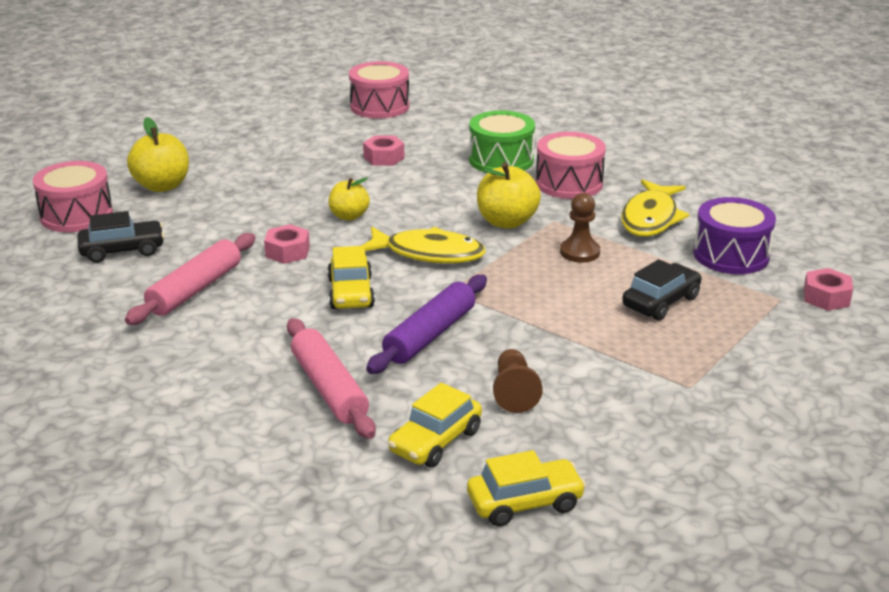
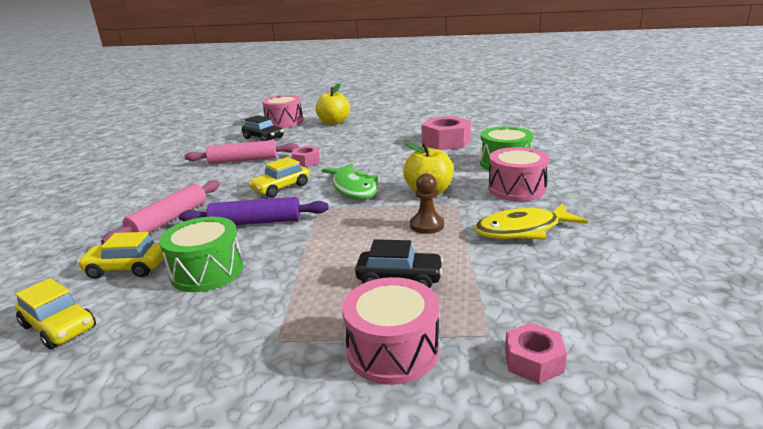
camera: 55 degrees right, 5 degrees down
(349, 216) = (366, 158): yellow apple -> none
(379, 106) = (501, 121): pink drum -> pink drum (392, 350)
(384, 157) = (446, 142): pink nut -> pink nut, size x1.77
(428, 253) = (353, 188): yellow fish -> green fish
(514, 392) = (207, 271): brown pawn -> green drum
(731, 255) = (526, 281): purple drum -> none

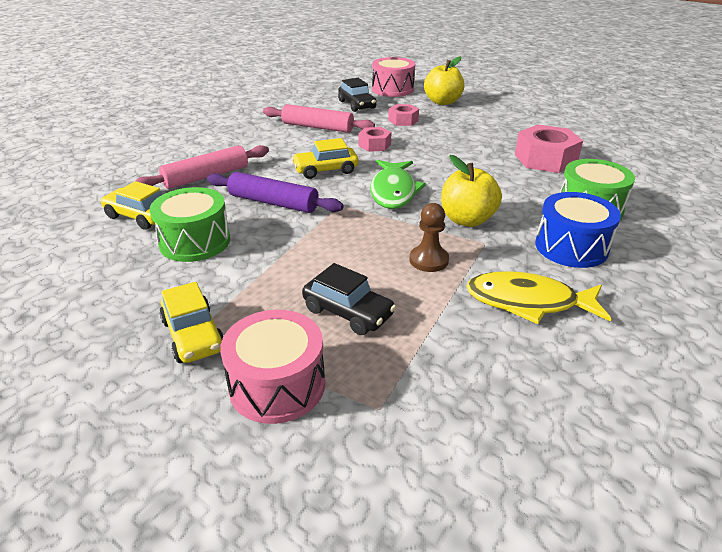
camera: 25 degrees right, 10 degrees up
(59, 327) = (58, 255): yellow car -> yellow car (194, 335)
(516, 189) = (571, 247): pink drum -> blue drum
(533, 361) = (395, 456): pink nut -> pink nut (403, 120)

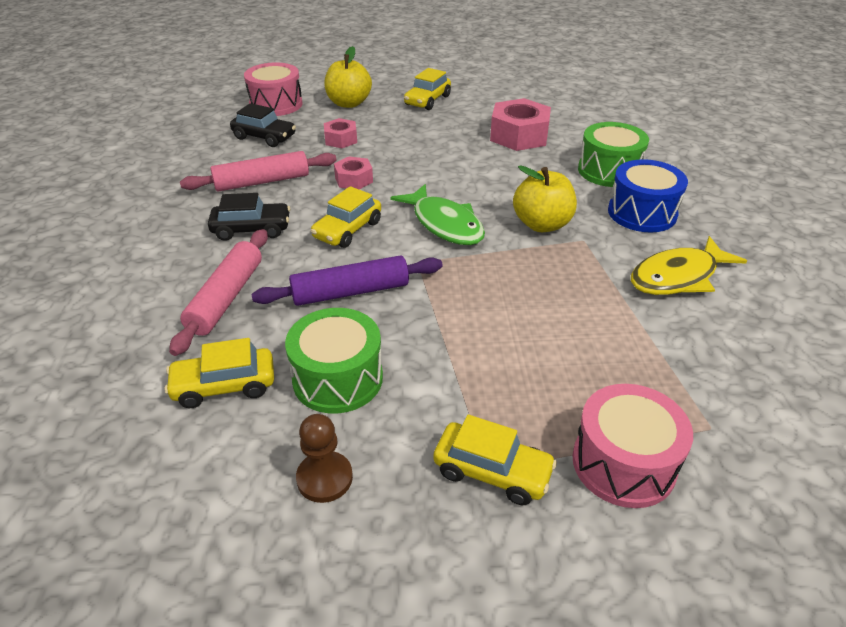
camera: 40 degrees left, 5 degrees up
(348, 312) = (578, 363): black car -> black car (251, 229)
(428, 260) = (567, 279): brown pawn -> brown pawn (324, 478)
(505, 116) = (427, 100): none -> yellow car

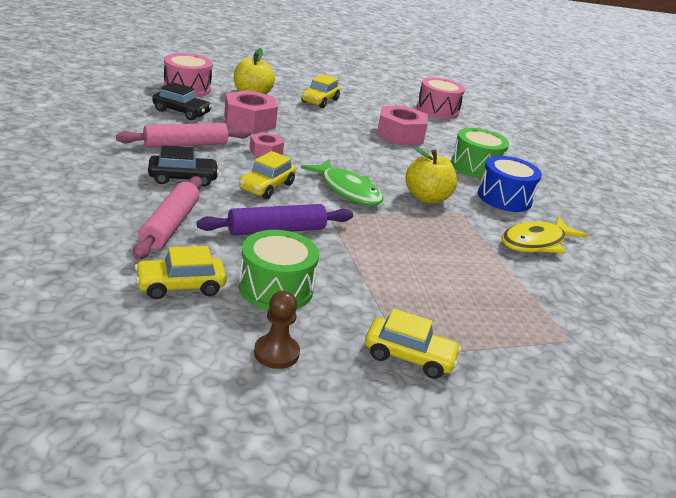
camera: 10 degrees left, 10 degrees down
(341, 139) = (249, 121): pink nut -> pink nut, size x1.77
(623, 463) = (508, 358): pink drum -> pink drum (437, 110)

